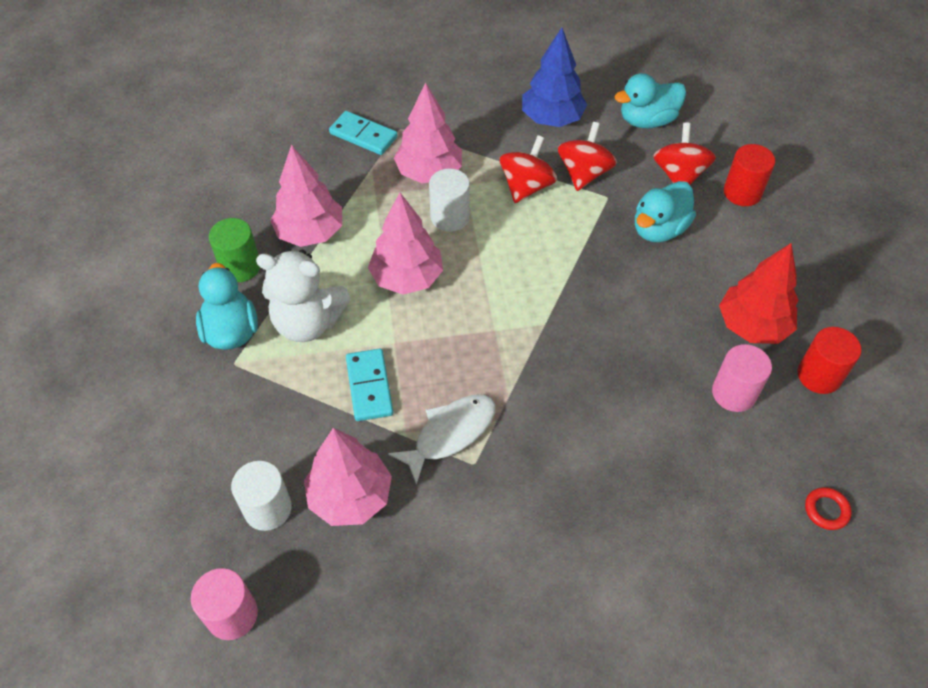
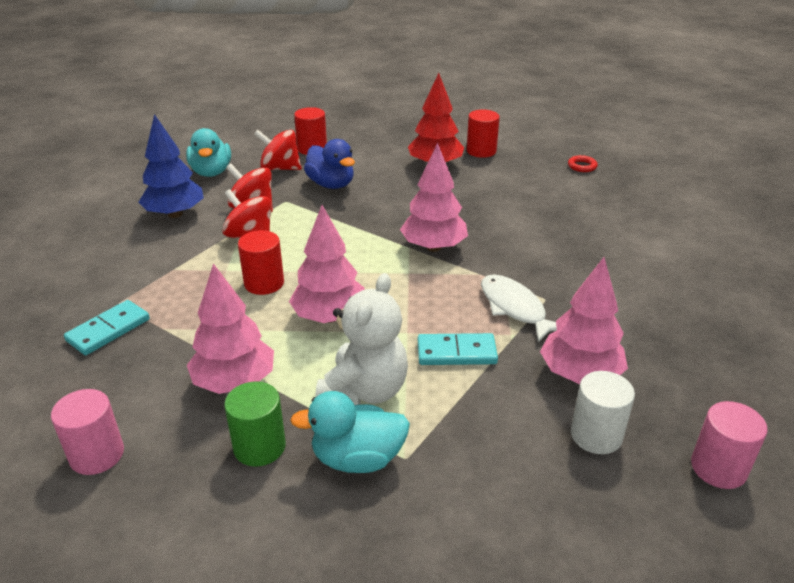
camera: 80 degrees left, 20 degrees down
(429, 172) = (196, 290): pink tree -> pink tree (433, 247)
(449, 217) = (264, 283): white cylinder -> red cylinder
(659, 229) = (331, 184): turquoise duck -> blue duck
(734, 393) = (491, 180): pink cylinder -> pink cylinder (97, 454)

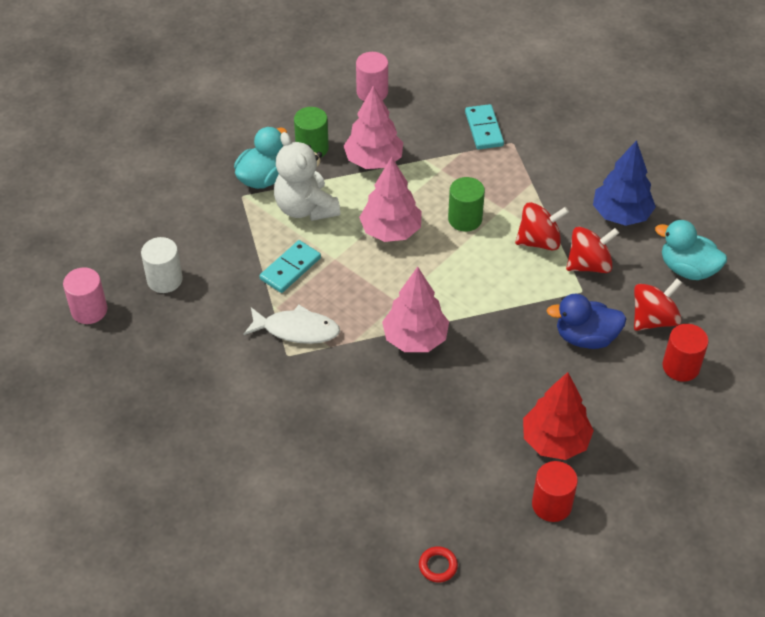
camera: 130 degrees right, 15 degrees up
(264, 283) = (465, 219): red cylinder -> green cylinder
(580, 374) = (208, 311): pink tree -> none

